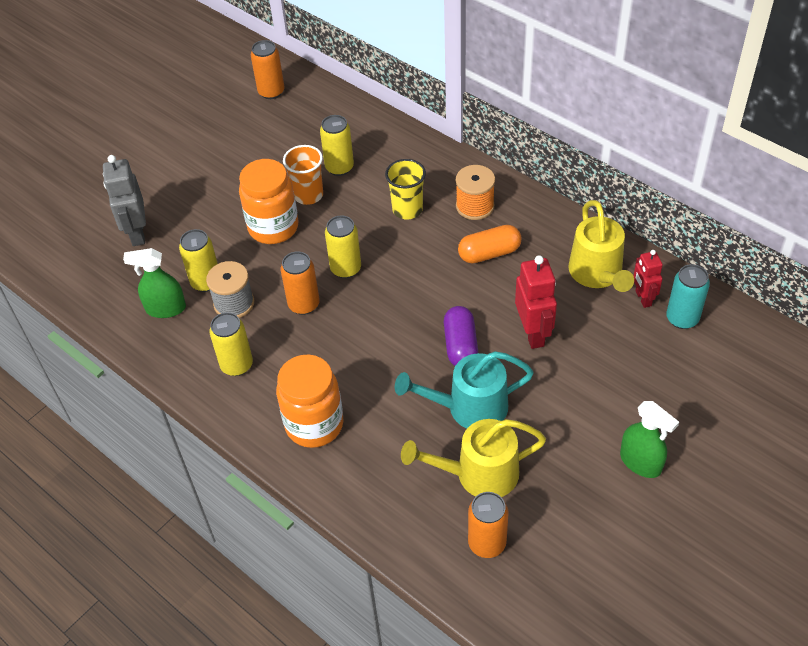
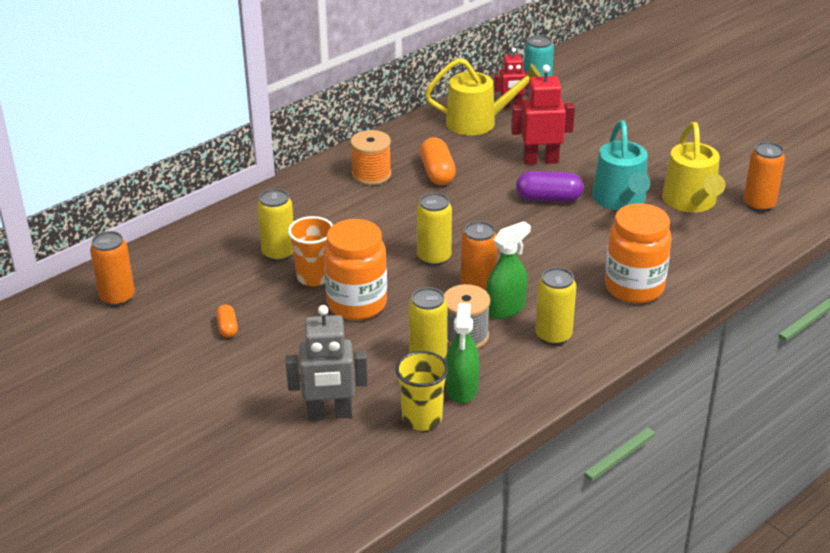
camera: 85 degrees left, 15 degrees down
(238, 158) = (227, 328): none -> orange capsule
(407, 209) = (361, 214): yellow cup -> yellow cup (422, 418)
(640, 462) = (679, 128): green spray bottle -> green spray bottle (505, 308)

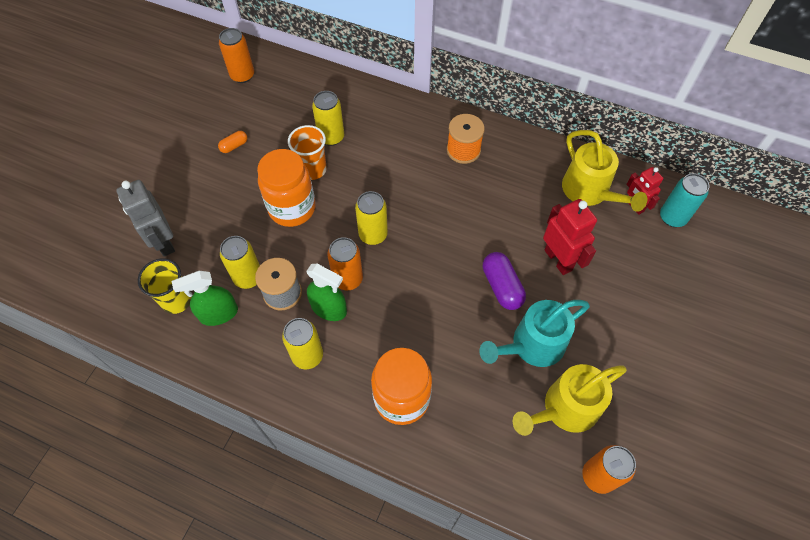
camera: 65 degrees right, 25 degrees up
(437, 173) = (492, 192): orange capsule -> none

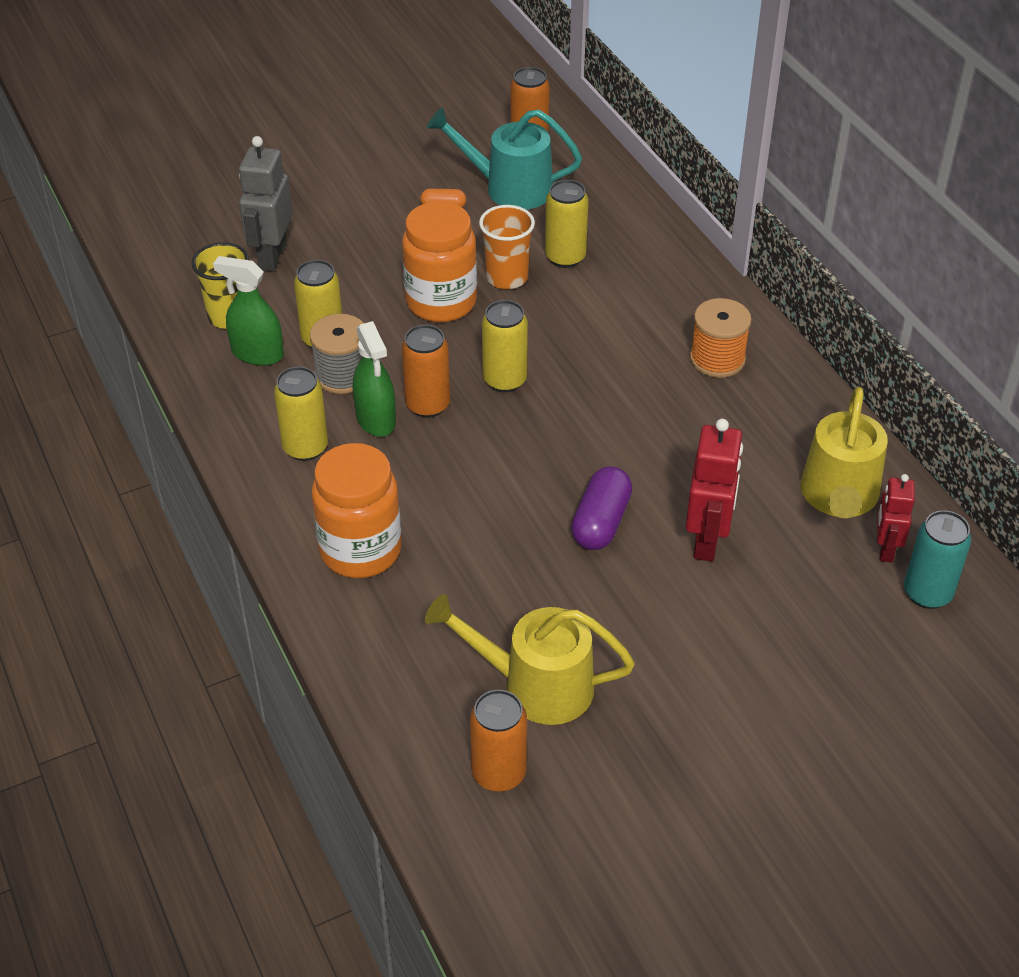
camera: 40 degrees right, 15 degrees down
(532, 346) = (568, 601): turquoise watering can -> turquoise watering can (509, 188)

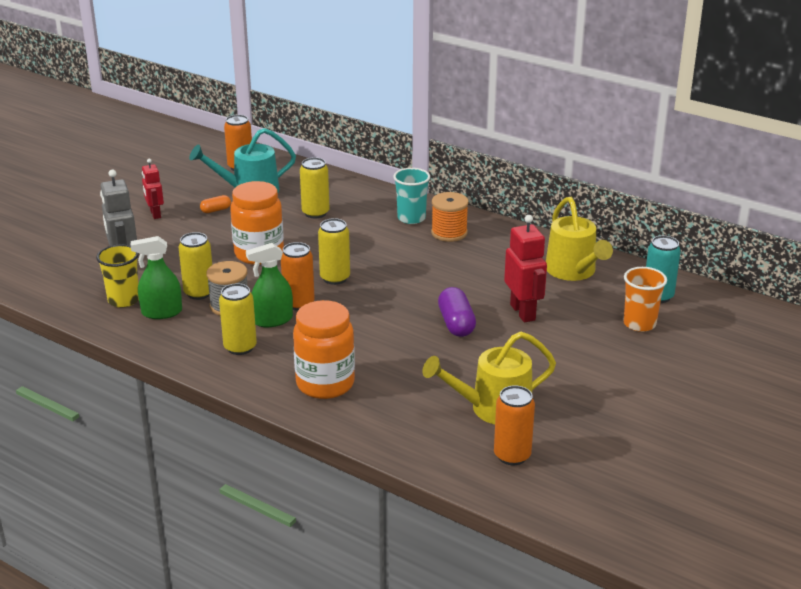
camera: 30 degrees left, 15 degrees down
(376, 419) = (272, 320): green spray bottle -> green spray bottle turned 120 degrees clockwise
(507, 277) = (289, 231): orange cup -> orange cup (639, 324)
(686, 313) = (411, 218): none -> turquoise cup
(885, 549) = (618, 285): red robot -> red robot (155, 214)

